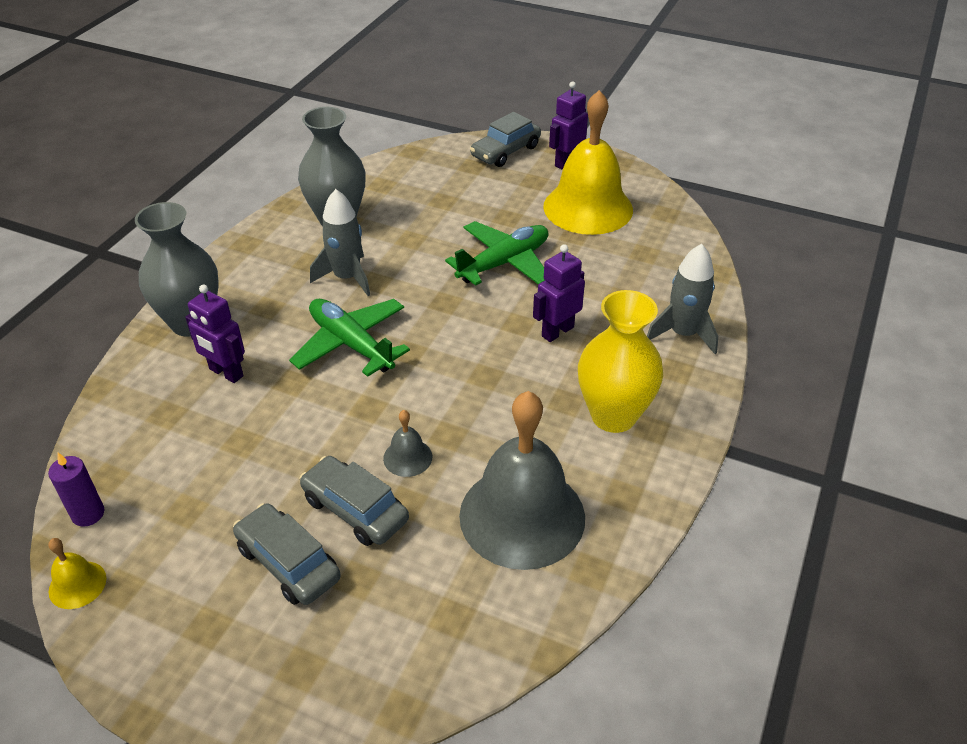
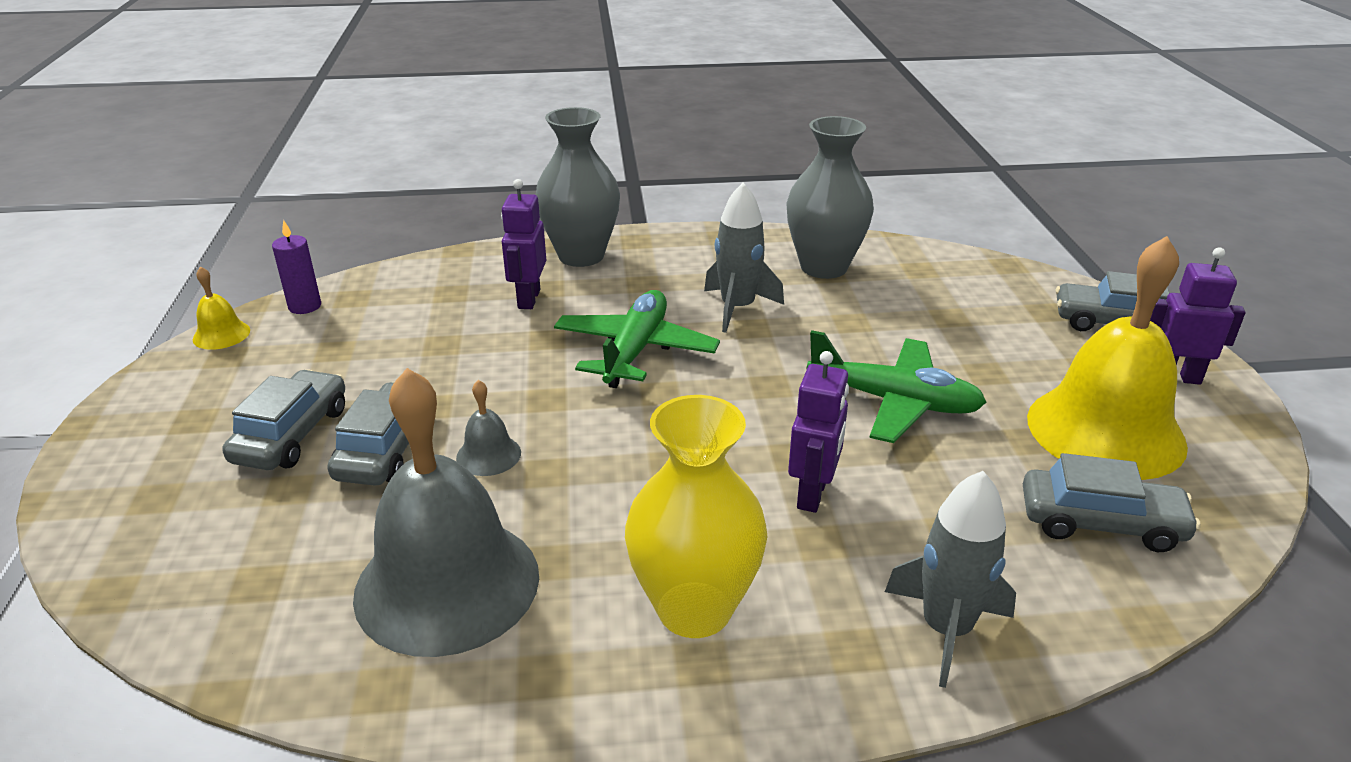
camera: 60 degrees right, 10 degrees down
(557, 331) = (813, 494): purple robot -> purple robot turned 90 degrees clockwise
(649, 248) = (1101, 523): none -> grey car

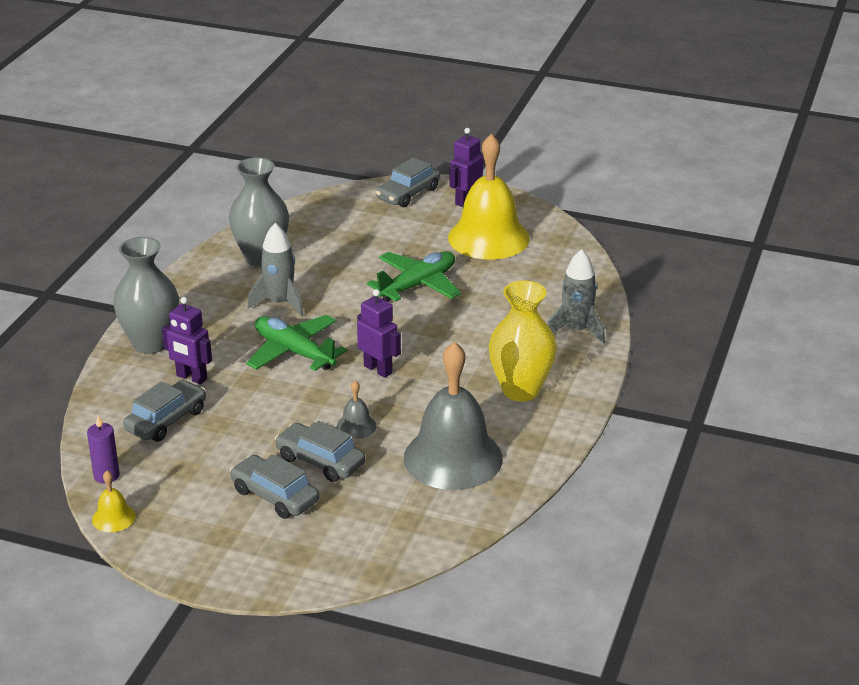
camera: 65 degrees left, 0 degrees up
(813, 494) = (469, 334): purple robot -> purple robot (378, 369)
(1101, 523) = (545, 267): grey car -> grey car (166, 420)

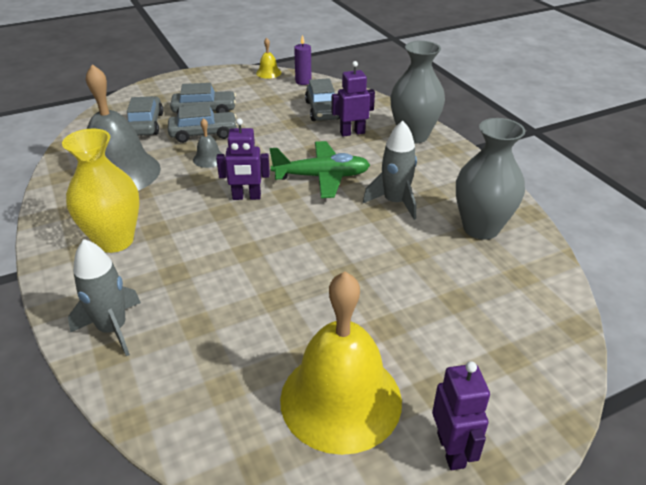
camera: 135 degrees right, 5 degrees up
(408, 194) = (522, 406): grey car -> grey car (146, 124)
(417, 285) = (322, 284): green plane -> none

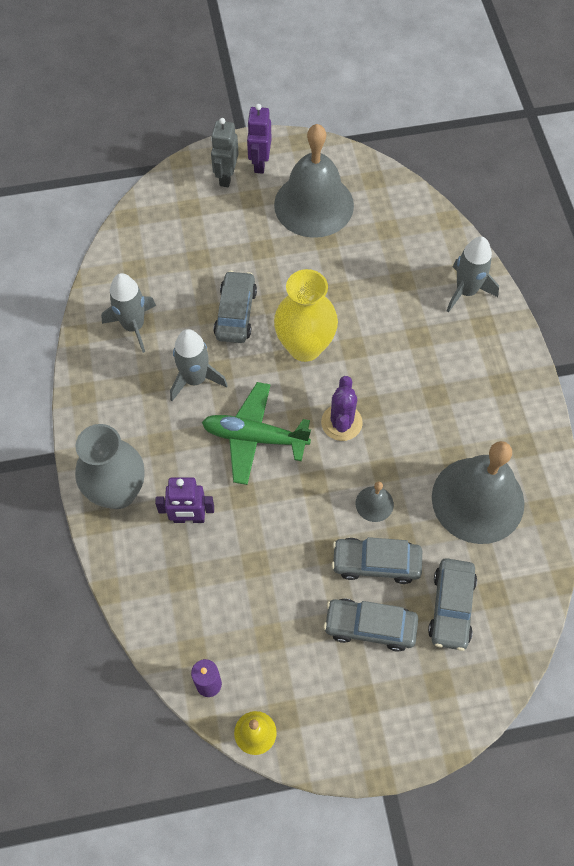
camera: 165 degrees left, 25 degrees up
(115, 240) = (473, 388): yellow vase -> yellow vase (305, 347)
(246, 197) = (341, 422): purple robot -> purple cactus
(322, 110) = (208, 585): grey car -> grey car (235, 313)
(341, 399) = (314, 205): yellow bell -> grey bell
(481, 228) = (133, 326): grey vase -> grey rocket
(488, 414) = (226, 177): none -> grey robot

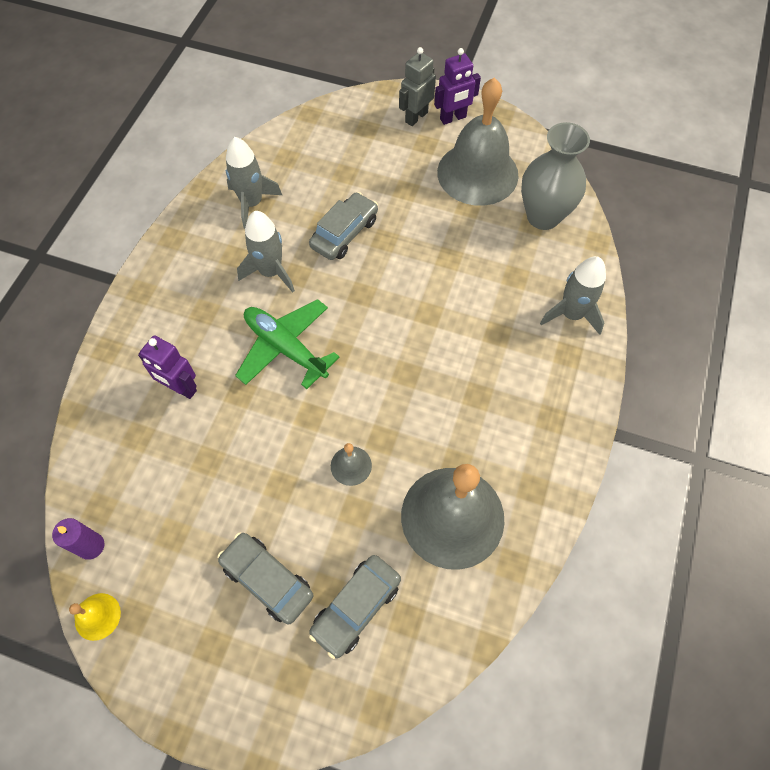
camera: 30 degrees right, 0 degrees up
(118, 492) = (140, 334): grey vase -> grey vase (543, 216)
(259, 163) = (453, 118): purple robot -> purple robot turned 150 degrees counterclockwise
(305, 347) = (385, 291): yellow vase -> none
(341, 422) = (372, 375): purple cactus -> none
(376, 563) = (314, 522): grey car -> none

